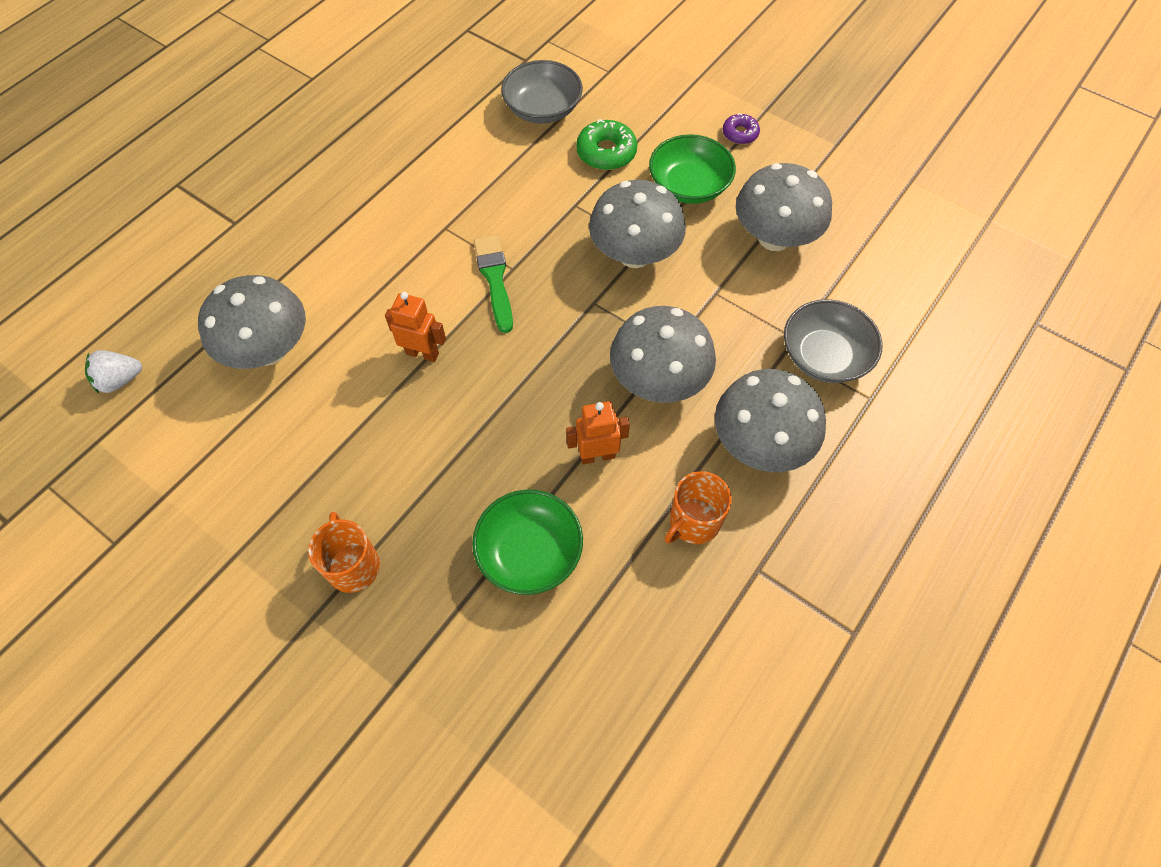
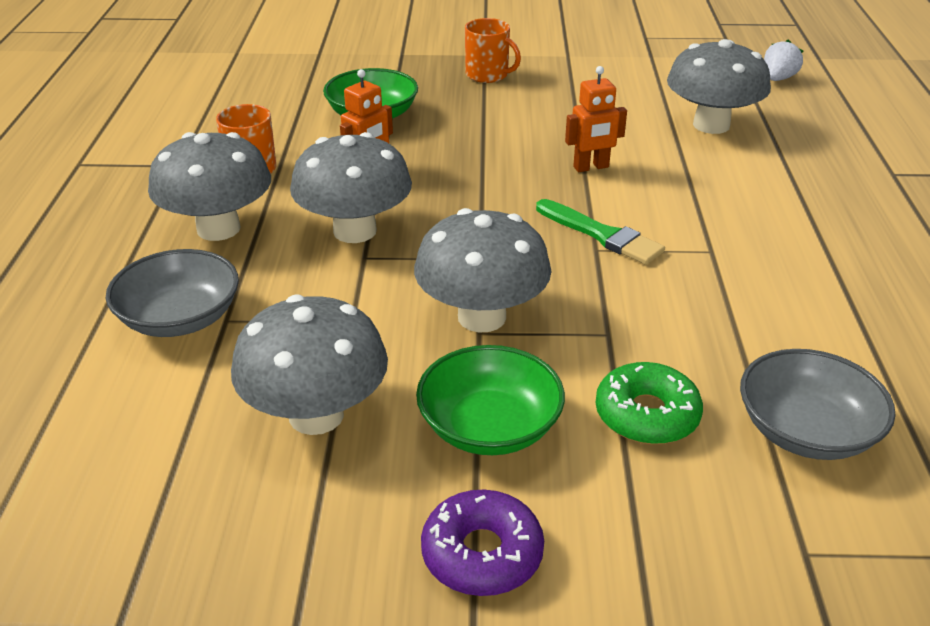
camera: 145 degrees right, 25 degrees down
(740, 134) = (482, 554): purple donut -> purple donut, size x1.62

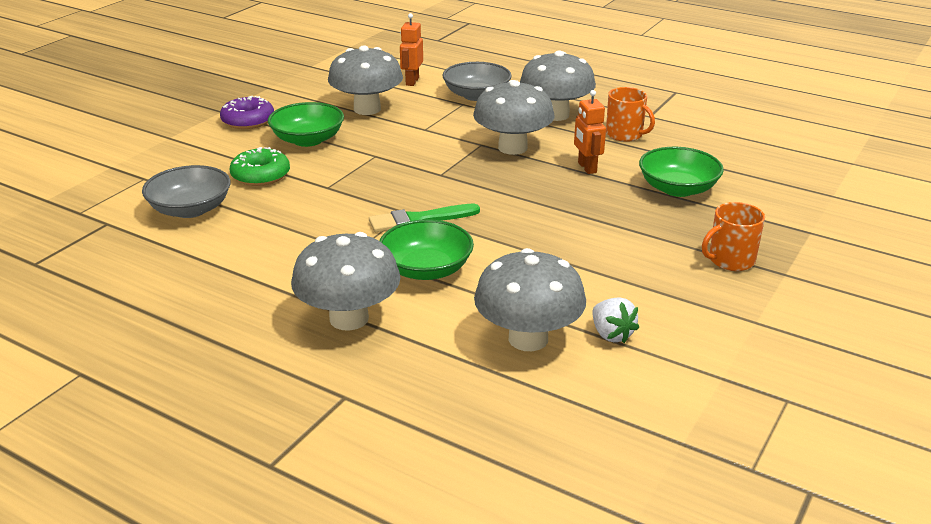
camera: 120 degrees right, 5 degrees down
(481, 317) = (386, 159): grey mushroom -> grey mushroom (349, 318)
(591, 167) = (511, 249): orange robot -> orange robot (412, 81)
(684, 198) = (426, 269): none -> green bowl
(778, 79) = (597, 443): white strawberry -> white strawberry (611, 334)

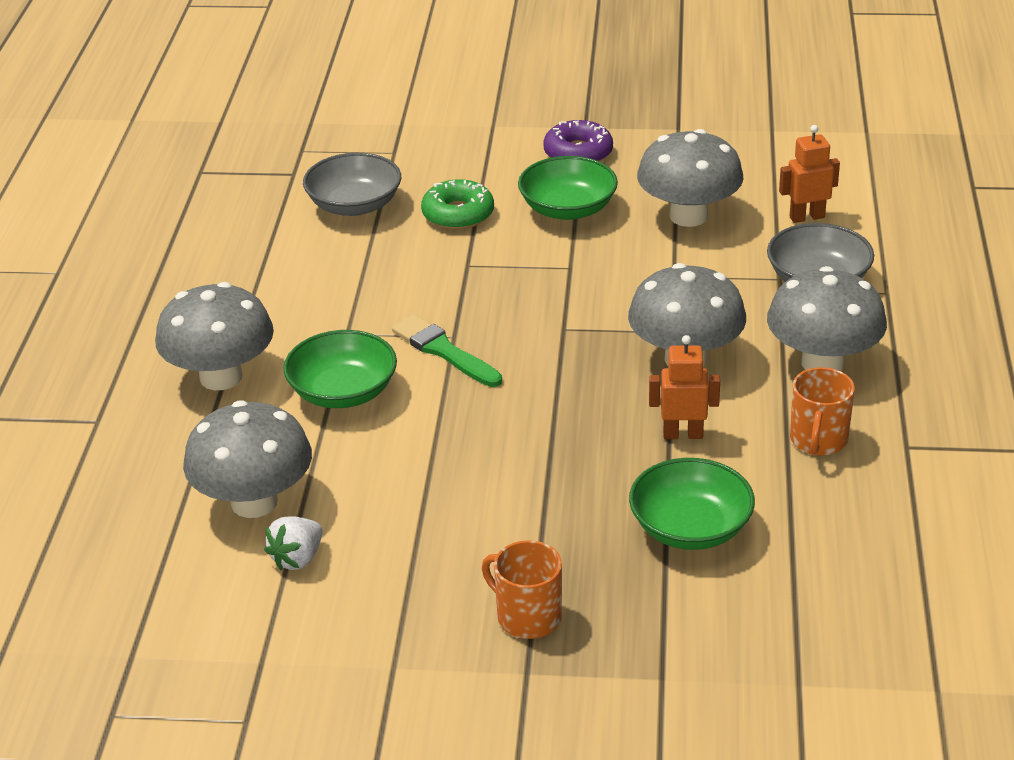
camera: 65 degrees right, 5 degrees up
(586, 168) = (683, 434): orange robot -> orange robot turned 45 degrees clockwise

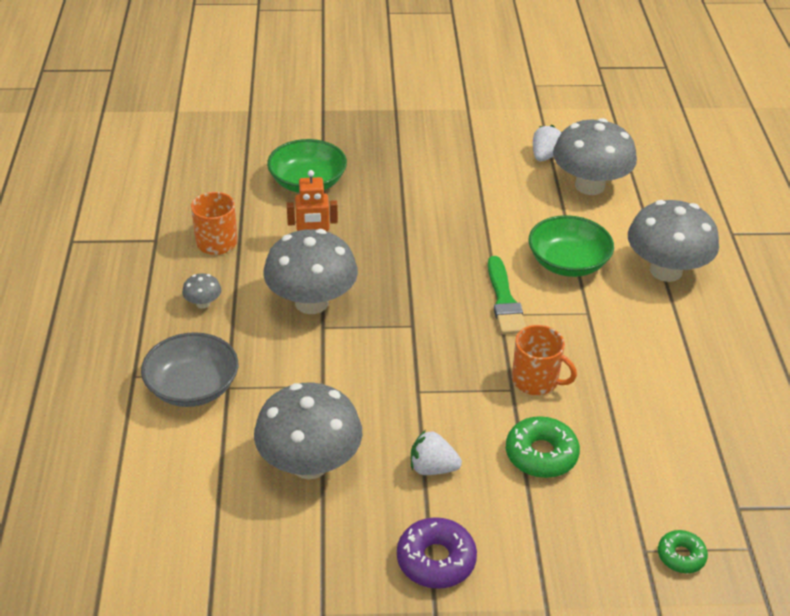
camera: 170 degrees right, 5 degrees up
(354, 205) = (650, 462): grey bowl -> none
(364, 148) = (681, 556): none -> green donut
(444, 351) = (504, 300): green brush -> green brush turned 45 degrees clockwise
(527, 617) = (400, 133): orange mug -> orange mug (536, 380)
(568, 209) = (432, 468): green bowl -> white strawberry
(807, 217) = (190, 468): orange robot -> none
(822, 363) = (203, 303): grey mushroom -> grey mushroom, size x0.42

